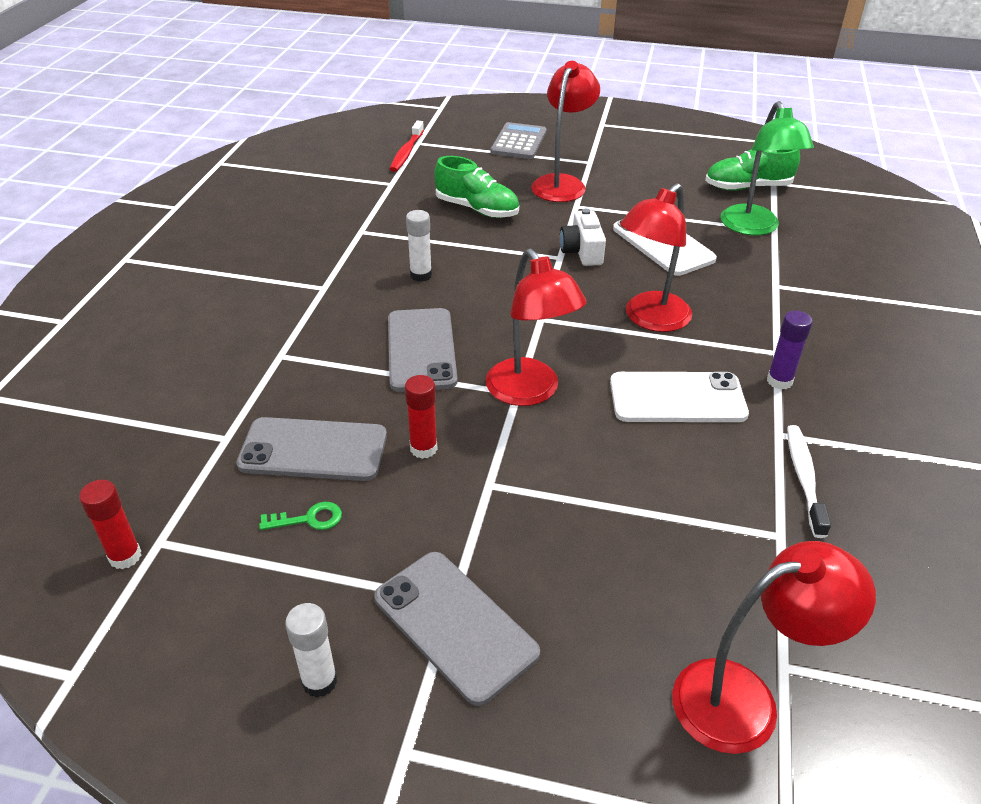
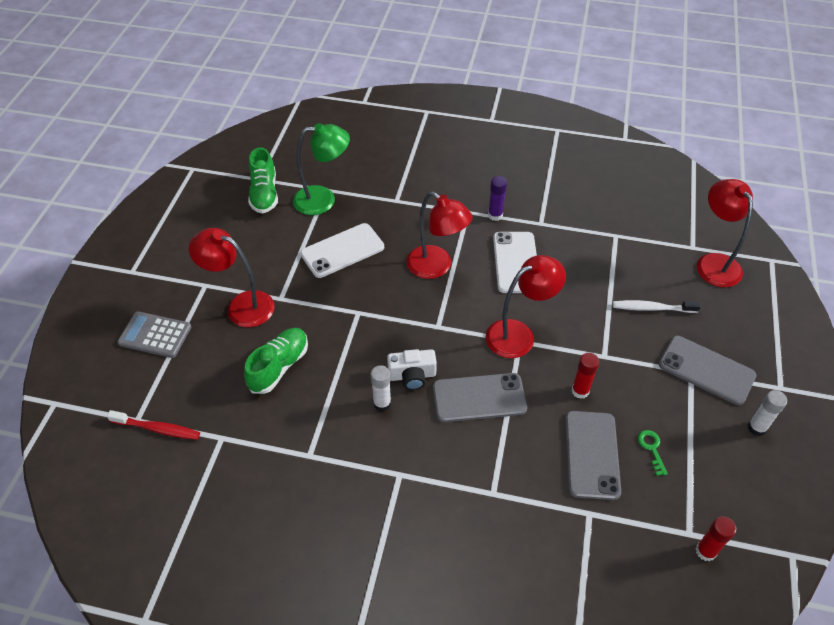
camera: 90 degrees left, 10 degrees up
(455, 625) = (706, 370): grey phone -> grey phone turned 75 degrees clockwise
(582, 251) = (350, 298): white camera -> white camera (412, 376)
(804, 478) = (574, 219): white toothbrush -> white toothbrush (652, 308)

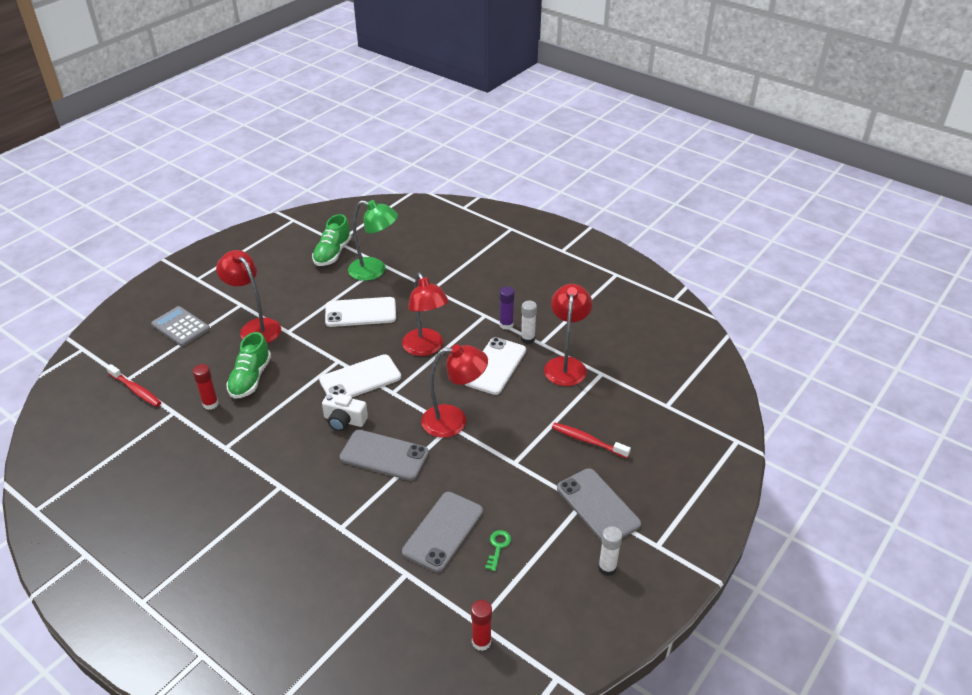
camera: 25 degrees right, 10 degrees down
(279, 366) = (250, 378): green shoe -> green shoe turned 135 degrees clockwise
(382, 403) = (306, 432): white glue stick -> white glue stick (527, 339)
(395, 324) = (360, 379): none -> white phone
(580, 391) = (472, 481): red glue stick -> red glue stick (210, 404)
(652, 308) = (587, 441): white toothbrush -> red toothbrush
(714, 263) = (677, 424): red lamp -> red lamp (566, 365)

